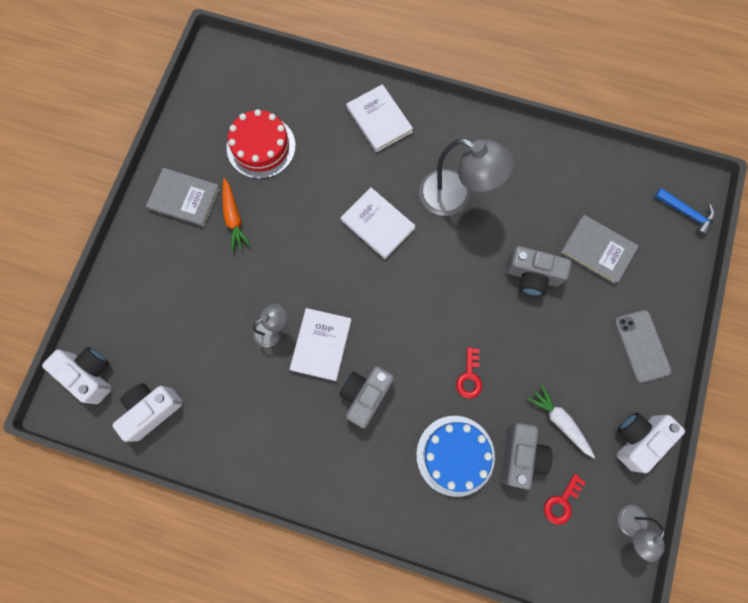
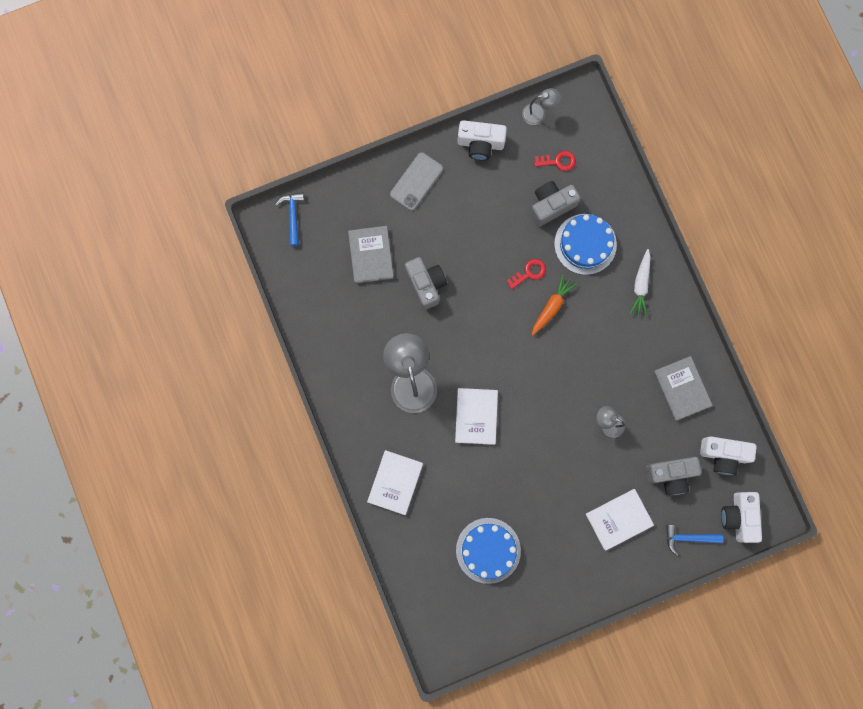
camera: 130 degrees left, 5 degrees up
(116, 314) = (688, 538): none -> blue hammer
(185, 198) = (572, 569): grey book -> grey book (681, 389)
(234, 218) = (556, 520): orange carrot -> orange carrot (551, 307)
(261, 147) = (488, 550): red cake -> blue cake
(321, 344) = (590, 384): white book -> white book (619, 519)
(365, 395) = (597, 328): grey camera -> grey camera (671, 475)
(560, 421) = (509, 197): white carrot -> white carrot (641, 285)

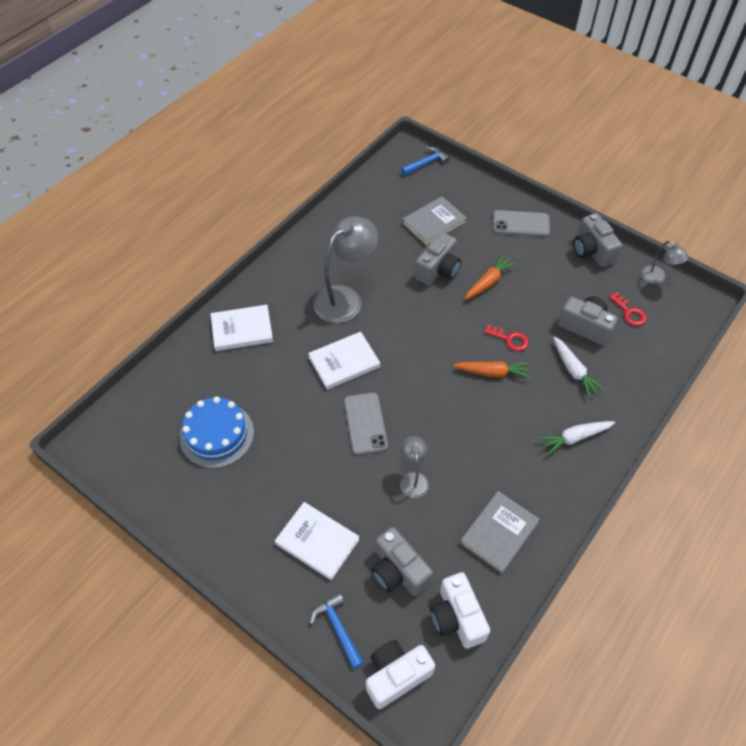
camera: 60 degrees right, 25 degrees down
(463, 251) = (488, 282): none -> orange carrot
(480, 144) = (592, 251): white camera -> grey camera
(542, 431) = (365, 423): none -> grey phone
(585, 244) = (573, 370): blue cake -> white carrot

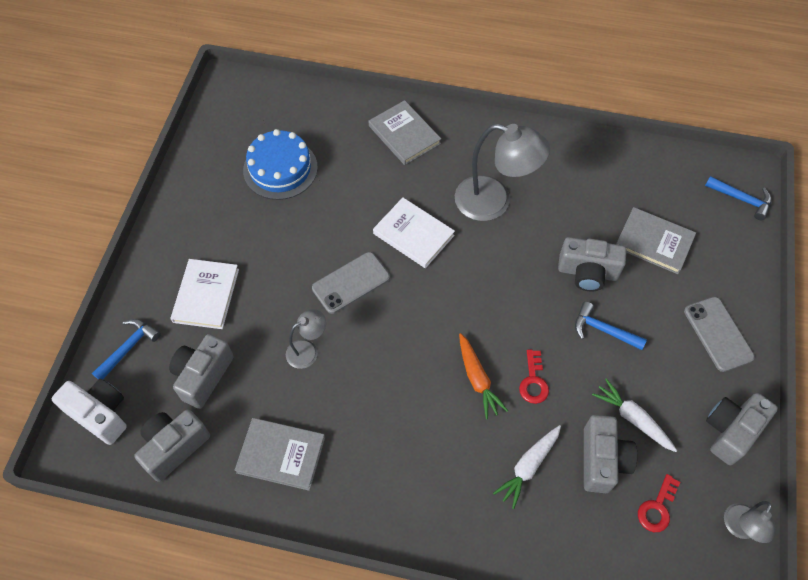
camera: 65 degrees right, 5 degrees up
(242, 330) = (404, 135): white book -> grey book
(457, 617) = (174, 447): white camera -> grey camera
(488, 282) = (603, 330): orange carrot -> blue hammer
(574, 438) = (434, 496): white carrot -> white carrot (633, 419)

